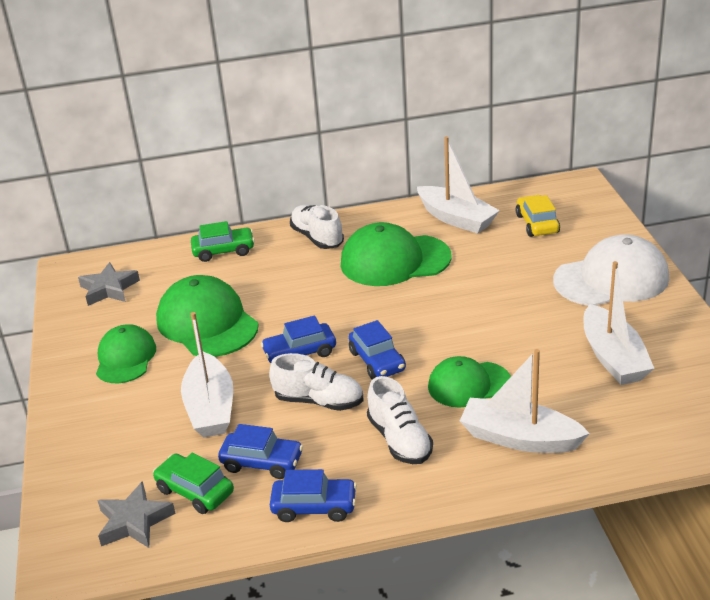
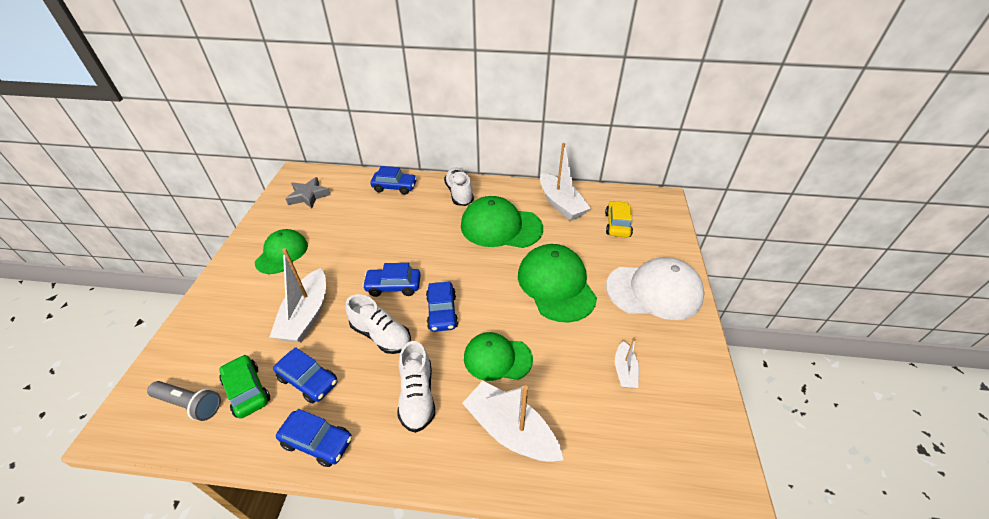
camera: 15 degrees right, 10 degrees up
(134, 521) = (189, 404): grey star -> grey flashlight
(207, 323) = (349, 241): green cap -> green cap (556, 285)
(224, 251) = (395, 187): green car -> blue car
(613, 357) = (624, 371): white boat -> white boat, size x0.53

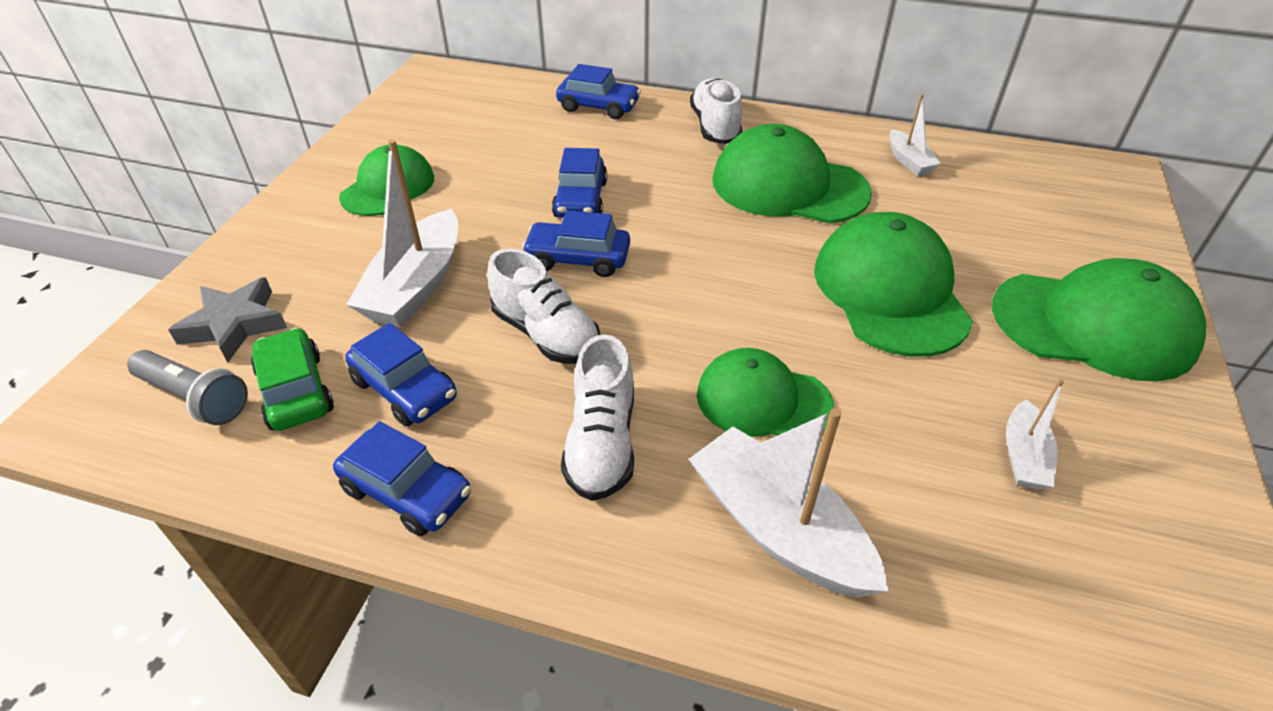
camera: 10 degrees right, 0 degrees up
(308, 196) = (446, 106): grey star -> grey star (234, 325)
(442, 312) = (663, 310): blue car -> blue car (580, 199)
(561, 204) = (909, 161): white boat -> white boat, size x0.53
(617, 224) = (1021, 205): yellow car -> none
(654, 291) = (1093, 325): white cap -> green cap

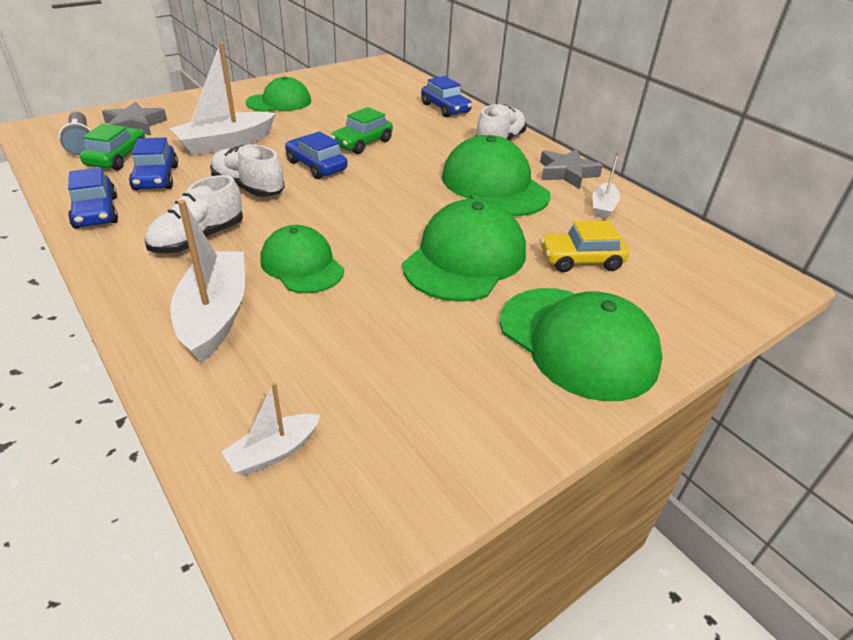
camera: 35 degrees right, 5 degrees down
(546, 334) = (248, 187): white shoe -> white shoe turned 135 degrees clockwise
(580, 199) = (362, 143): blue car -> green car
(827, 136) = (567, 173): none -> grey star
(975, 233) = (581, 260): none -> yellow car
(1023, 456) = (401, 369): white boat -> white boat (274, 452)

